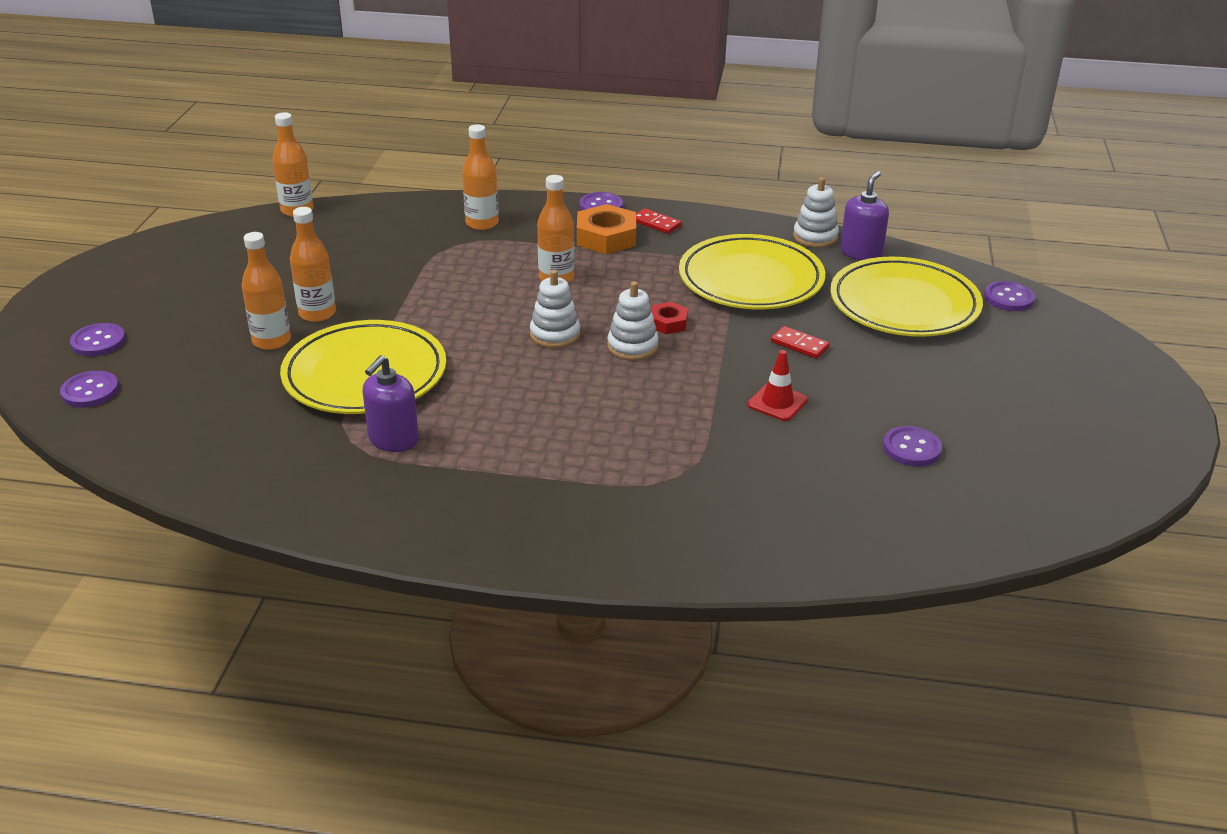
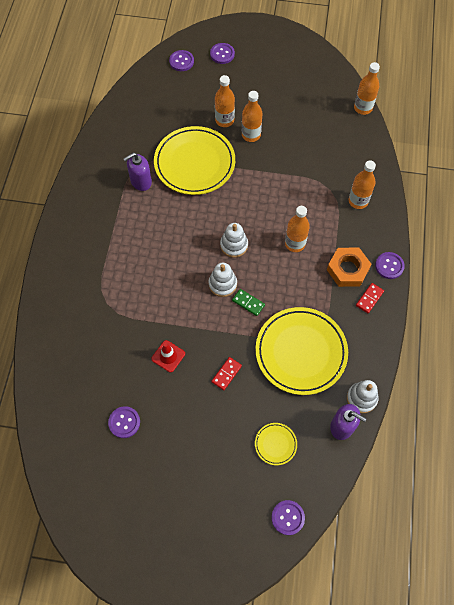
camera: 90 degrees right, 30 degrees up
(393, 440) = (141, 181): purple soap dispenser -> purple soap dispenser turned 60 degrees counterclockwise
(668, 323) = (248, 303): red nut -> green domino
(904, 304) = (275, 444): yellow plate -> yellow plate, size x0.44

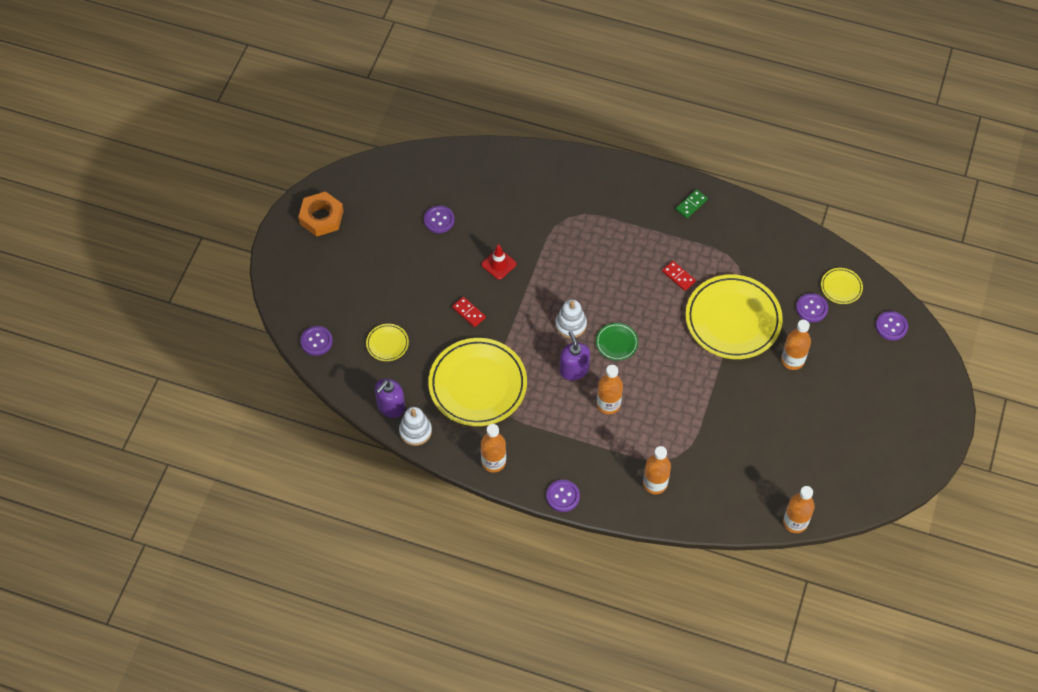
camera: 100 degrees right, 5 degrees down
(141, 181) = (714, 263): purple soap dispenser -> purple soap dispenser (574, 370)
(151, 94) = (841, 287): none -> yellow plate
(222, 54) = (900, 374): purple button -> purple button (811, 308)
(234, 245) = (616, 343): white stacking toy -> green plate
(248, 303) = (544, 345): green domino -> green domino (691, 205)
(251, 135) = (767, 385): orange bottle -> orange bottle (493, 462)
(347, 269) = (566, 451): orange nut -> orange nut (321, 217)
(369, 298) = (526, 465): red domino -> red domino (678, 276)

